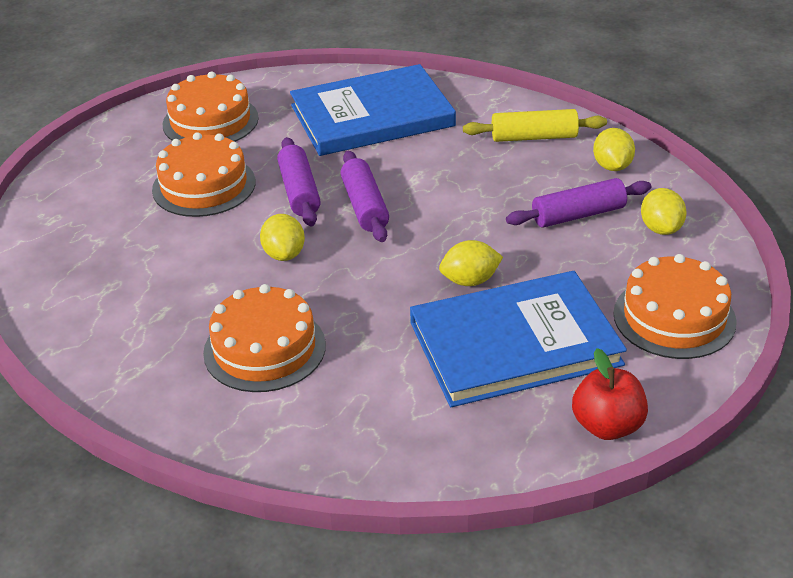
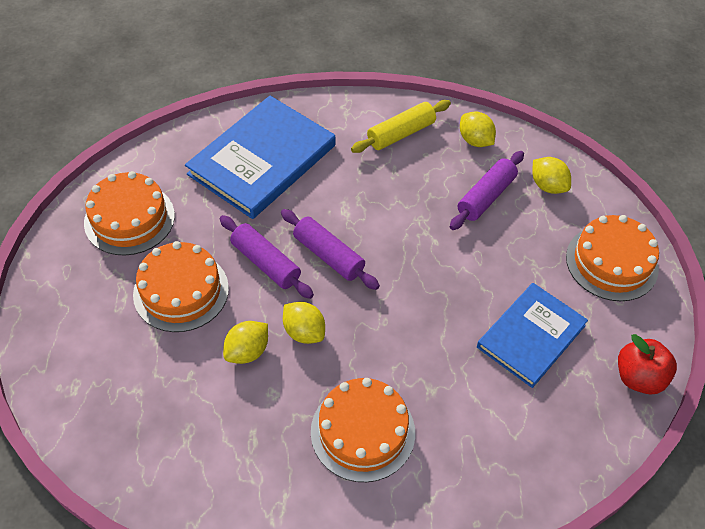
camera: 35 degrees left, 15 degrees up
(470, 281) = (459, 293): yellow lemon -> yellow lemon (247, 351)
(514, 343) = (531, 336): blue book -> blue book, size x0.66

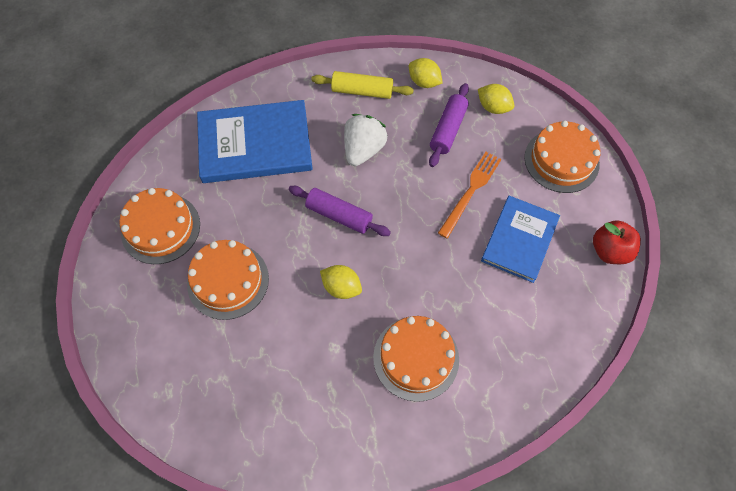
camera: 15 degrees left, 10 degrees up
(247, 351) = (301, 317): yellow lemon -> none
(262, 160) = (255, 144): blue book -> blue book turned 60 degrees clockwise
(266, 263) = (290, 236): purple rolling pin -> none
(381, 194) = (363, 150): none -> white strawberry
(401, 134) = (362, 91): yellow rolling pin -> yellow rolling pin turned 60 degrees clockwise
(490, 269) = (471, 191): none -> orange fork

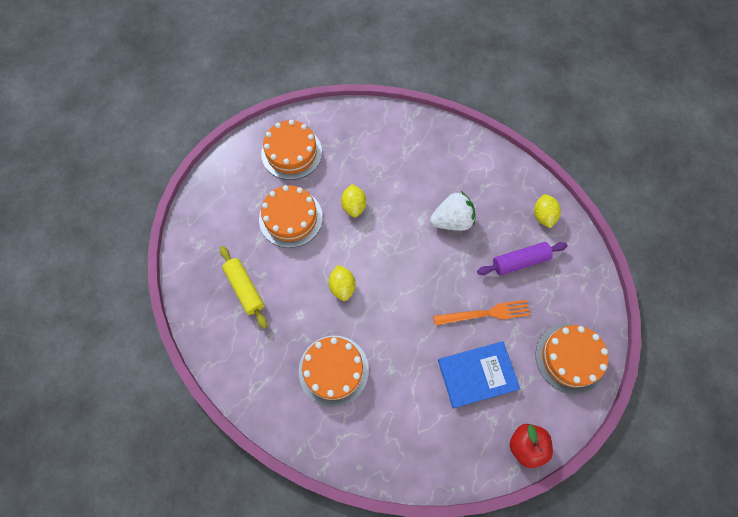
camera: 50 degrees right, 5 degrees up
(255, 144) = (394, 154): blue book -> none
(339, 215) = (390, 244): purple rolling pin -> none
(362, 91) = (496, 183): yellow rolling pin -> yellow rolling pin (245, 289)
(493, 107) = (568, 277): yellow lemon -> yellow lemon (354, 206)

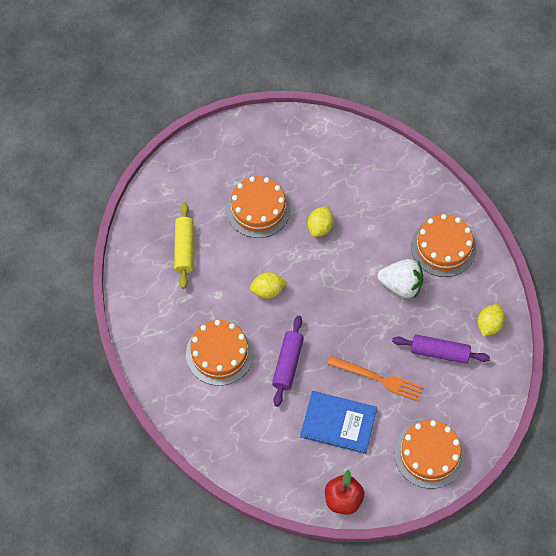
camera: 30 degrees right, 5 degrees down
(291, 152) = (293, 151): orange cake -> orange cake (443, 247)
(342, 287) = (268, 290): yellow lemon -> yellow lemon turned 60 degrees clockwise
(400, 344) = (288, 364): none -> purple rolling pin

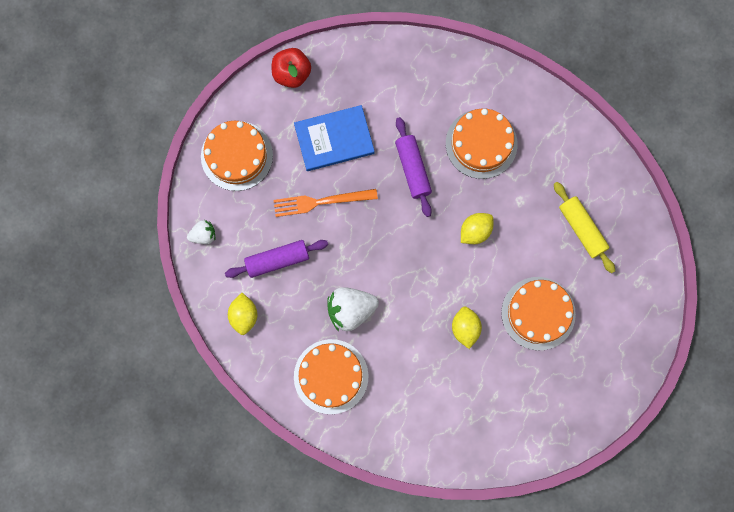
camera: 150 degrees right, 15 degrees up
(491, 404) = (203, 235): none -> white strawberry

